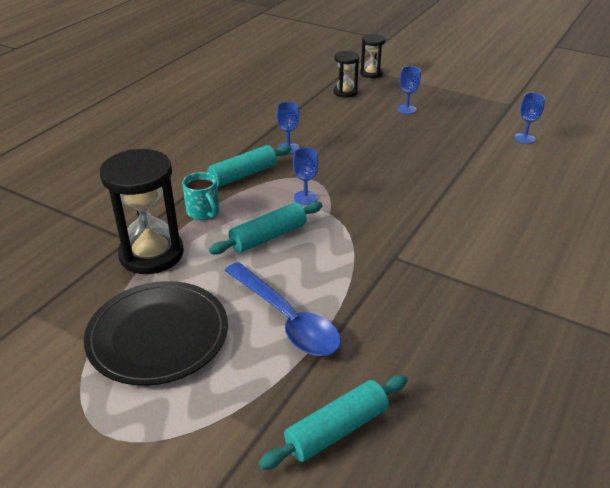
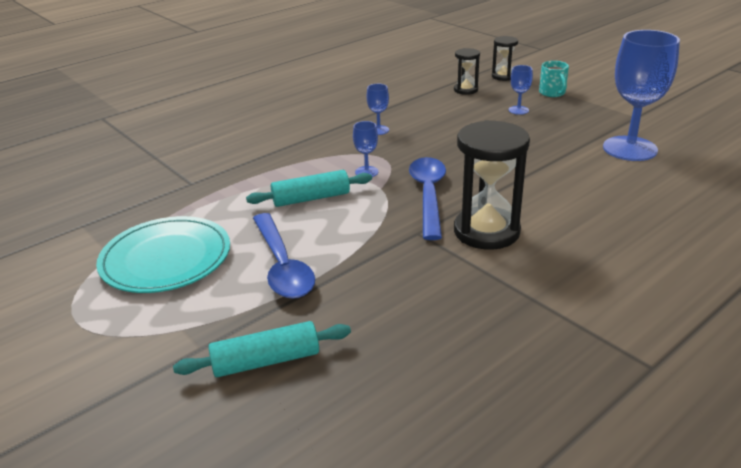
camera: 20 degrees right, 5 degrees down
(151, 254) = (202, 197): black hourglass -> black hourglass (486, 231)
(158, 335) = (166, 259): black plate -> turquoise plate
(203, 212) = (267, 171): turquoise mug -> turquoise mug (552, 93)
(243, 175) = (322, 147): turquoise rolling pin -> none
(380, 214) = (428, 195): none -> blue spoon
(524, 138) = (630, 149): blue goblet -> blue goblet, size x2.29

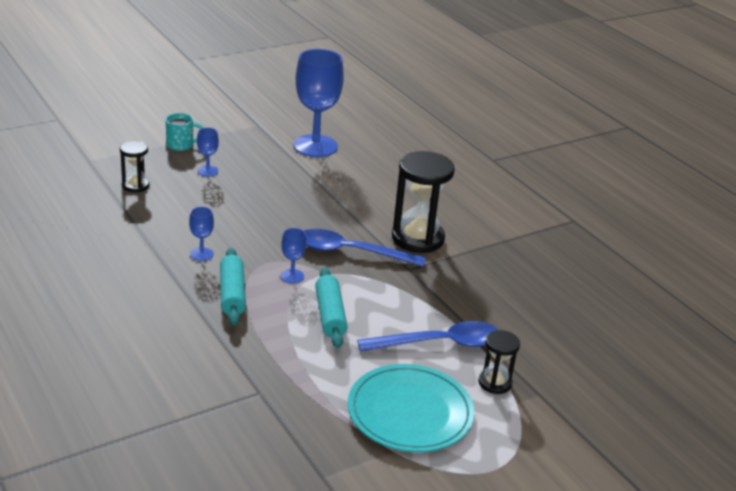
camera: 85 degrees left, 0 degrees up
(266, 361) = (557, 362): turquoise rolling pin -> turquoise rolling pin (232, 294)
(503, 76) = (117, 157): black hourglass -> black hourglass (495, 383)

